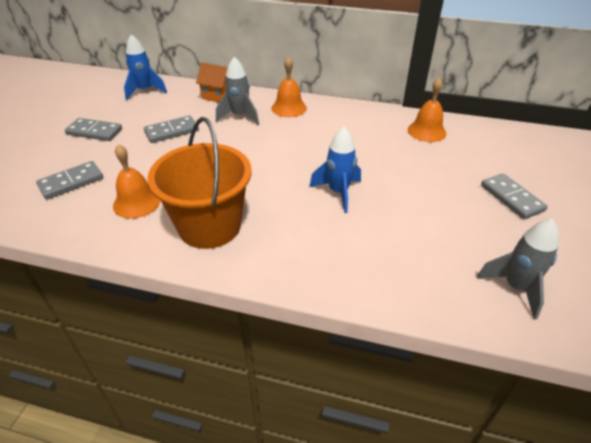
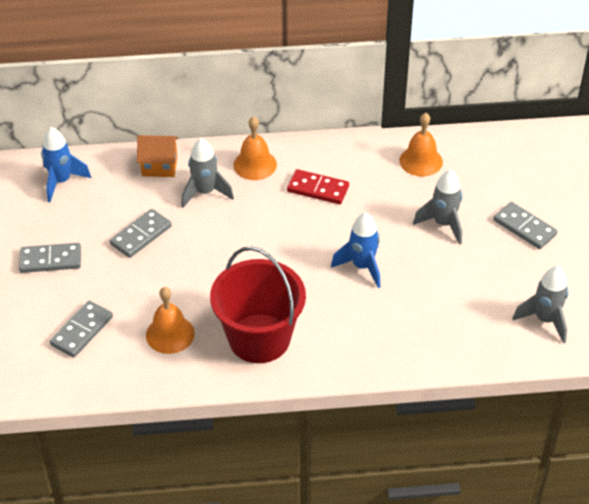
camera: 20 degrees left, 5 degrees up
(209, 226) = (259, 338): orange bucket -> red bucket
(329, 131) = (318, 189): none -> red domino
(430, 178) = (443, 224): none -> grey rocket

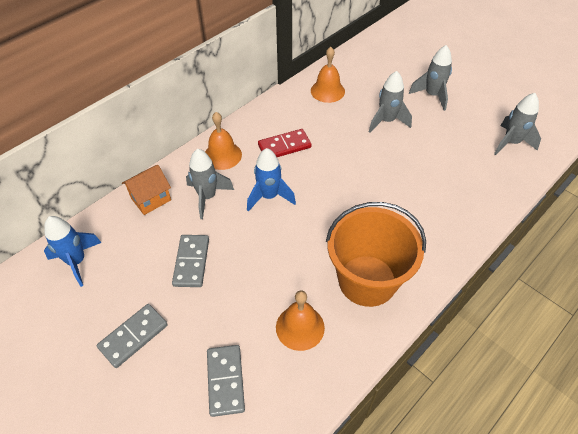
camera: 40 degrees left, 5 degrees up
(259, 338) = (367, 280): red bucket -> orange bucket
(362, 266) = (372, 180): blue rocket -> blue rocket (269, 196)
(524, 227) = (432, 95): grey domino -> grey rocket

